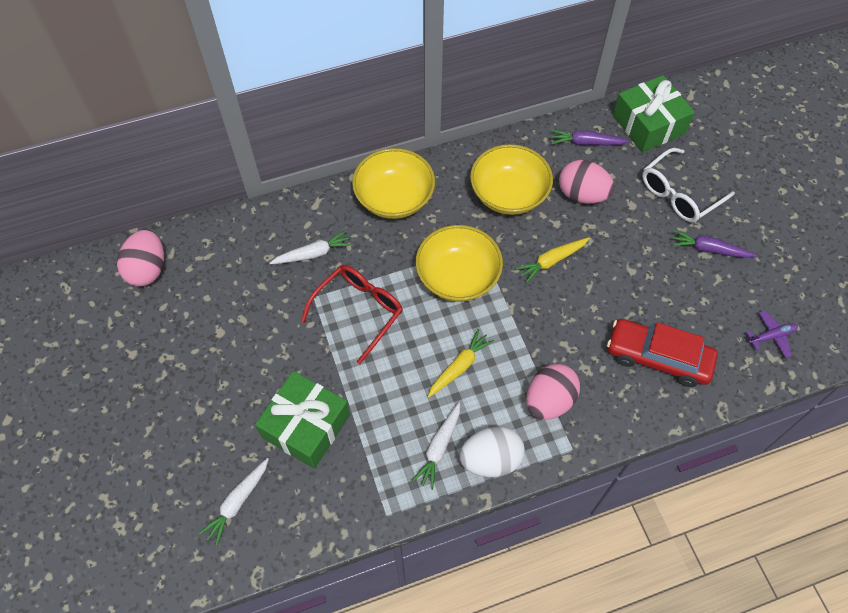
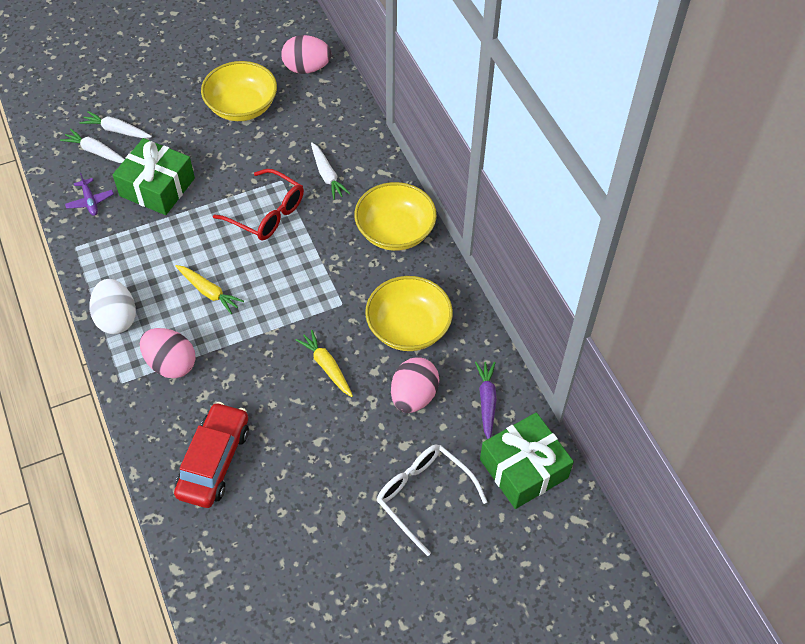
camera: 85 degrees right, 5 degrees down
(439, 448) = (131, 280): white carrot -> white carrot (116, 130)
(458, 276) = (306, 287): yellow bowl -> yellow bowl (242, 107)
(709, 249) = (348, 522): purple carrot -> none
(771, 336) = (237, 578): purple plane -> purple plane (90, 201)

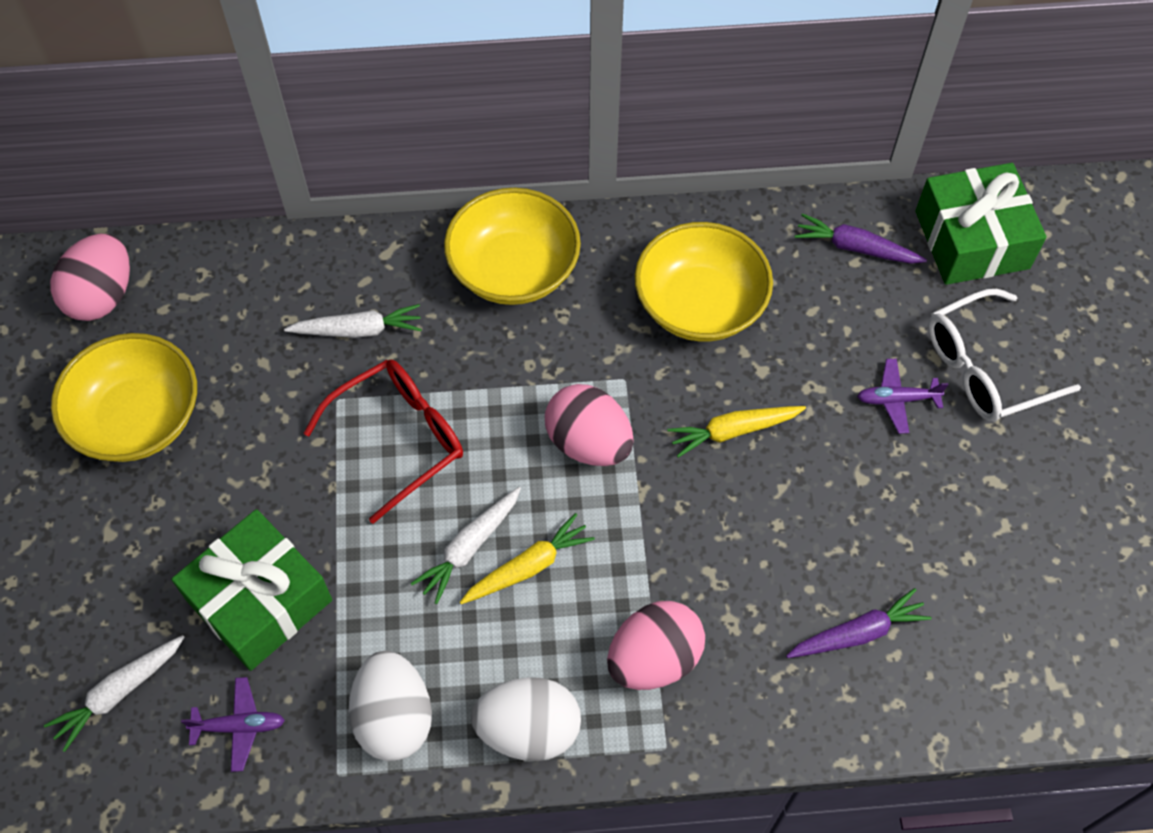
camera: 70 degrees left, 5 degrees up
(109, 260) = (394, 718): none -> white egg
(116, 130) = (84, 644): white carrot -> white carrot (469, 547)
(214, 461) = (857, 633): red car -> purple carrot
(381, 449) = (897, 399): none -> purple plane
(413, 396) = (820, 333): pink egg -> pink egg (588, 443)

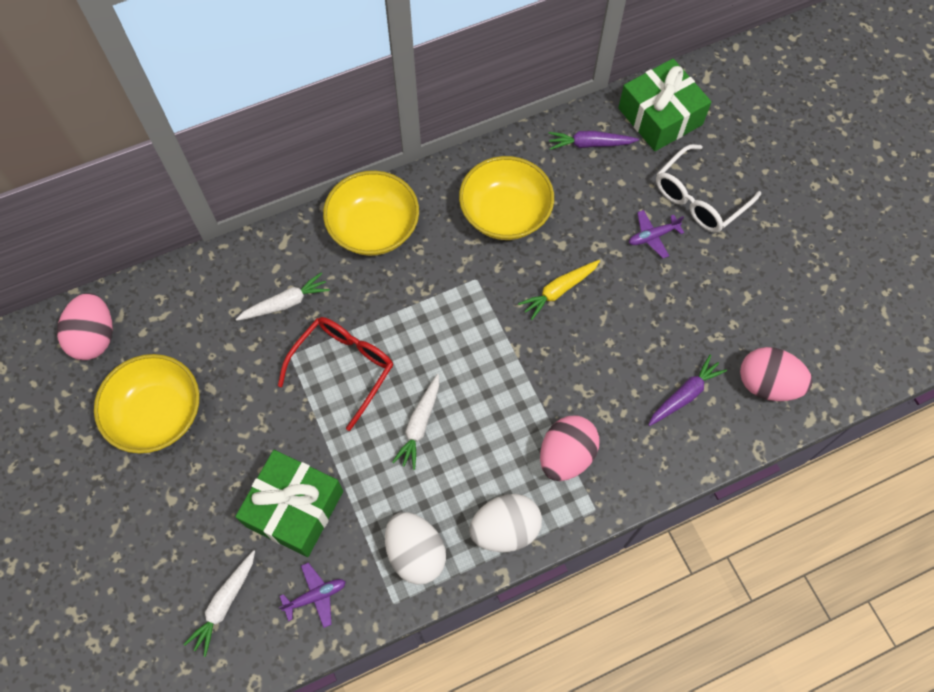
camera: 20 degrees left, 5 degrees up
(528, 567) = (463, 424): yellow carrot -> none
(588, 443) = (469, 329): pink egg -> pink egg (767, 384)

